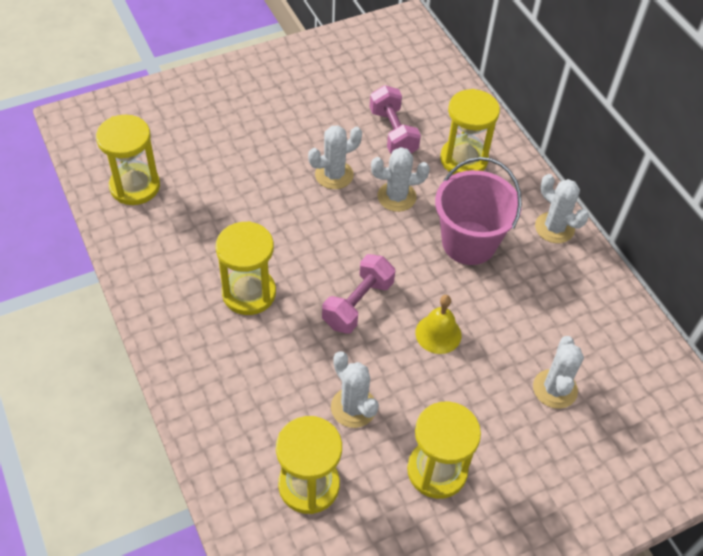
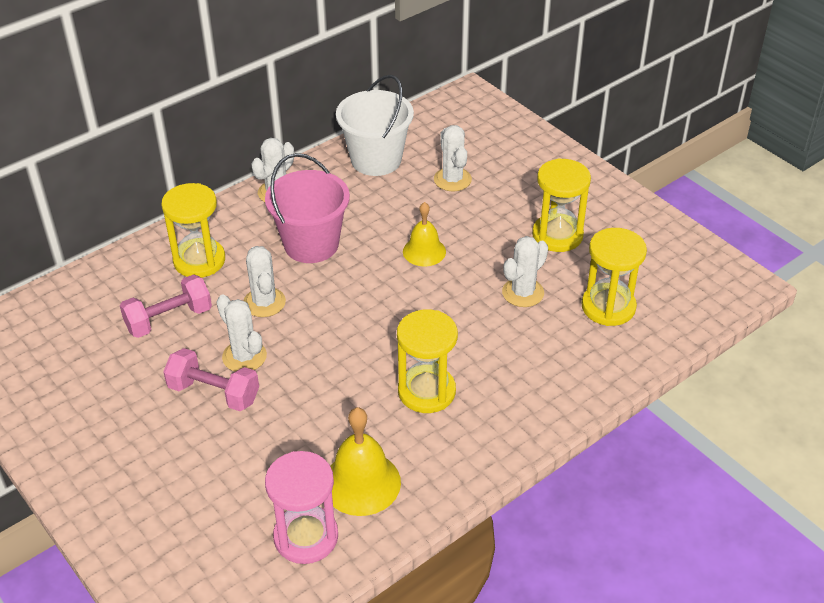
camera: 100 degrees left, 10 degrees down
(135, 186) = (306, 537): yellow hourglass -> pink hourglass
(169, 228) = (361, 483): none -> yellow bell
(358, 304) = (410, 308): pink dumbbell -> pink dumbbell (214, 393)
(555, 389) = (452, 179): white cactus -> white cactus turned 75 degrees clockwise
(600, 322) = (376, 160): none -> white bucket

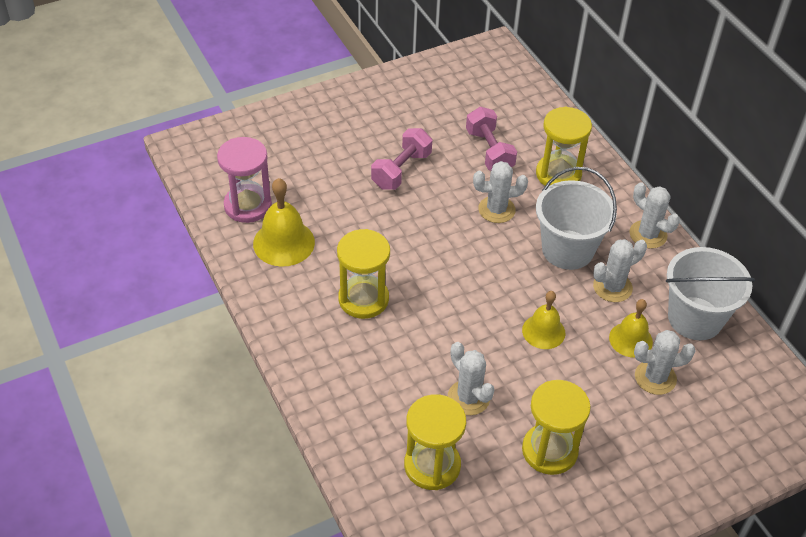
camera: 100 degrees right, 5 degrees up
(244, 356) = (436, 191): white cactus -> white cactus (612, 287)
(311, 244) = (567, 250): pink bucket -> white bucket
(414, 196) = (630, 339): none -> yellow bell

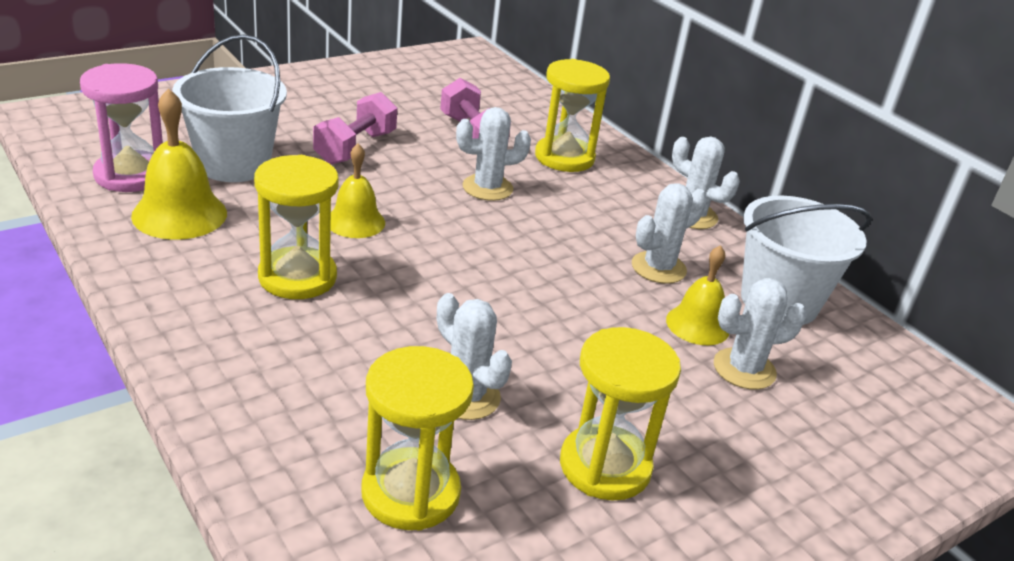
camera: 10 degrees left, 15 degrees down
(543, 331) = (571, 315): yellow bell -> yellow bell (355, 222)
(567, 250) = (589, 229): white bucket -> white bucket (234, 164)

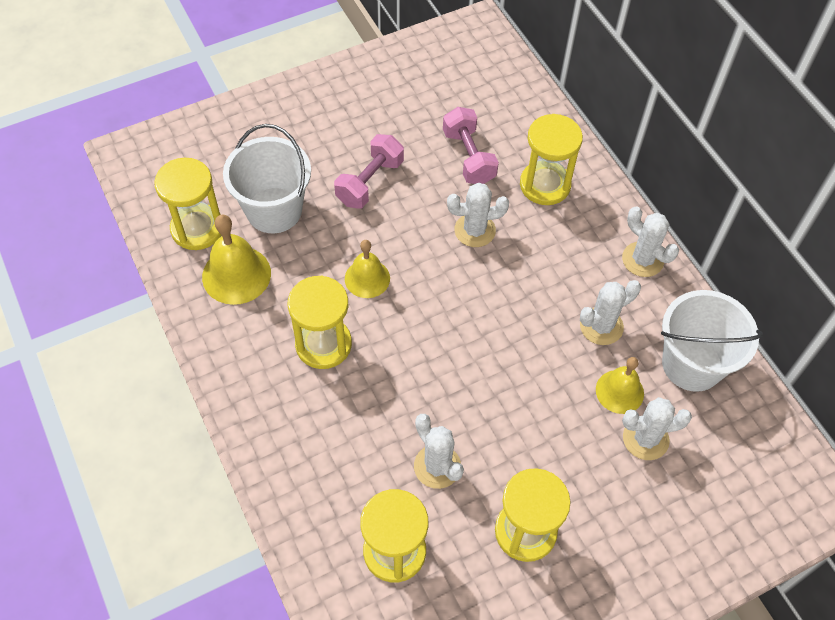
camera: 10 degrees right, 25 degrees up
(130, 175) = (197, 228): pink hourglass -> yellow hourglass

